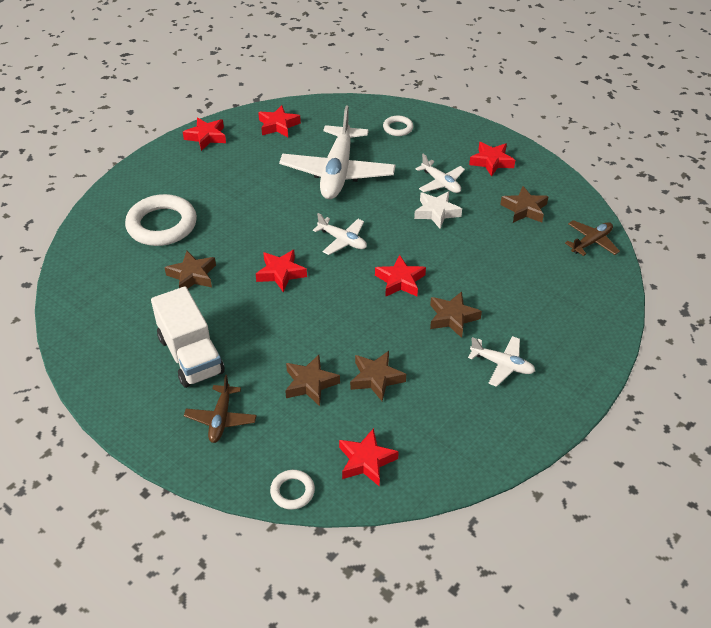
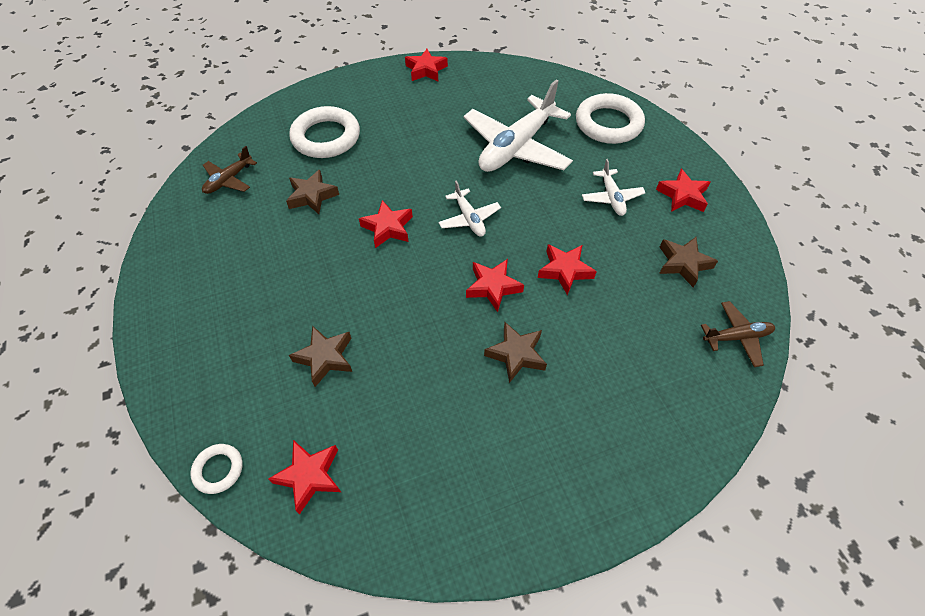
camera: 30 degrees right, 10 degrees up
(191, 355) = (249, 274): white truck -> none
(221, 419) = (222, 353): brown plane -> brown plane (229, 180)
(278, 125) = (496, 81): red star -> red star (565, 270)
(376, 378) = (389, 385): brown star -> none
(398, 128) = (608, 123): white ring -> white ring, size x2.06
(436, 212) = (584, 228): white star -> none
(502, 365) = (530, 438): white plane -> none

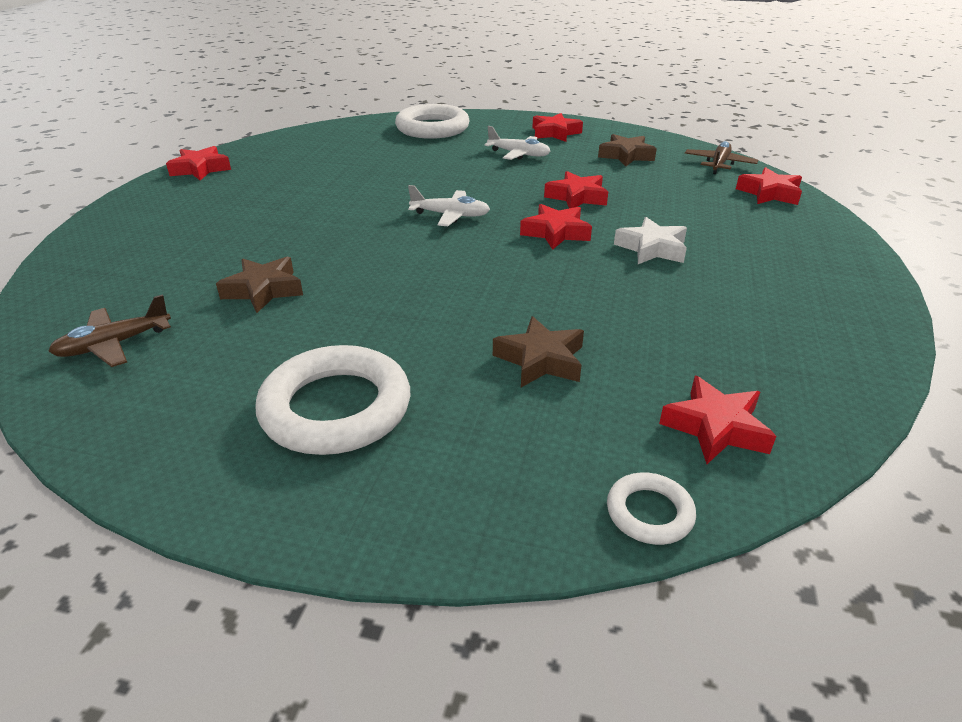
camera: 55 degrees left, 20 degrees down
(229, 180) = (114, 344): brown plane -> brown plane turned 75 degrees clockwise
(326, 137) = (182, 252): white ring -> white ring (336, 408)
(388, 228) = (395, 259): red star -> red star (769, 193)
(516, 147) = (394, 167): white plane -> none
(516, 354) = (652, 248): brown star -> white star

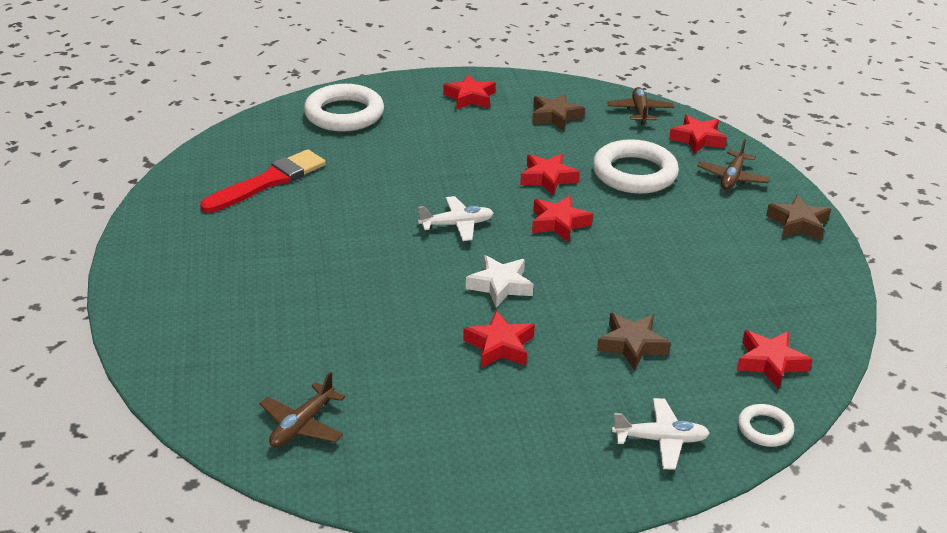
camera: 25 degrees left, 0 degrees up
(201, 169) = (156, 223): red star -> red star (500, 346)
(264, 290) = (371, 343): brown star -> brown star (798, 223)
(320, 159) = (268, 181): none -> red brush
(336, 408) = (524, 422): white ring -> white ring (634, 173)
(519, 154) = (458, 134): white plane -> white plane (660, 439)
(652, 248) = (643, 222): white star -> white star (500, 285)
(790, 230) = (732, 177): none -> brown plane

